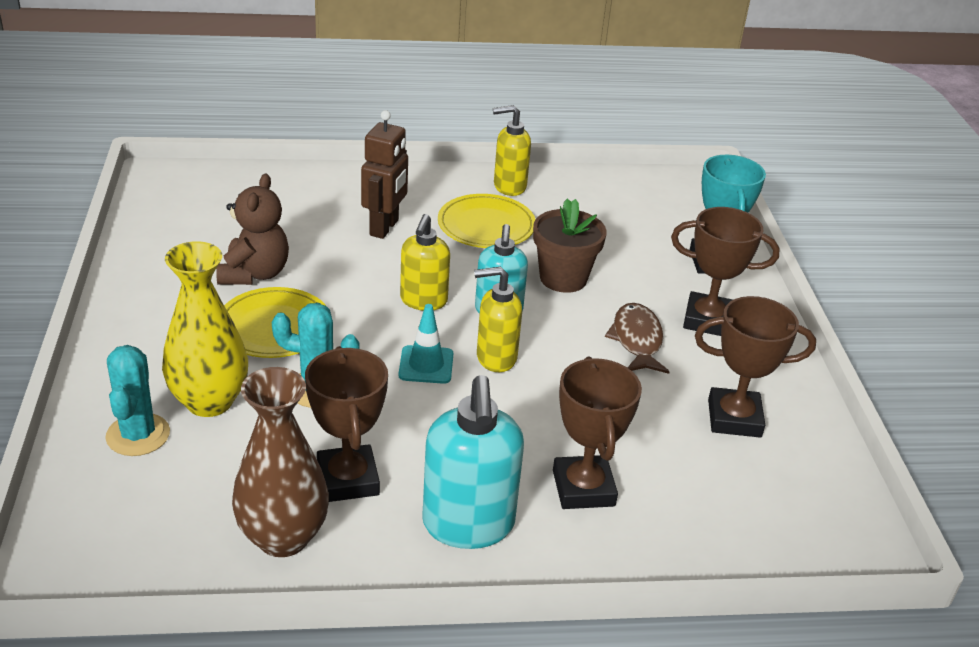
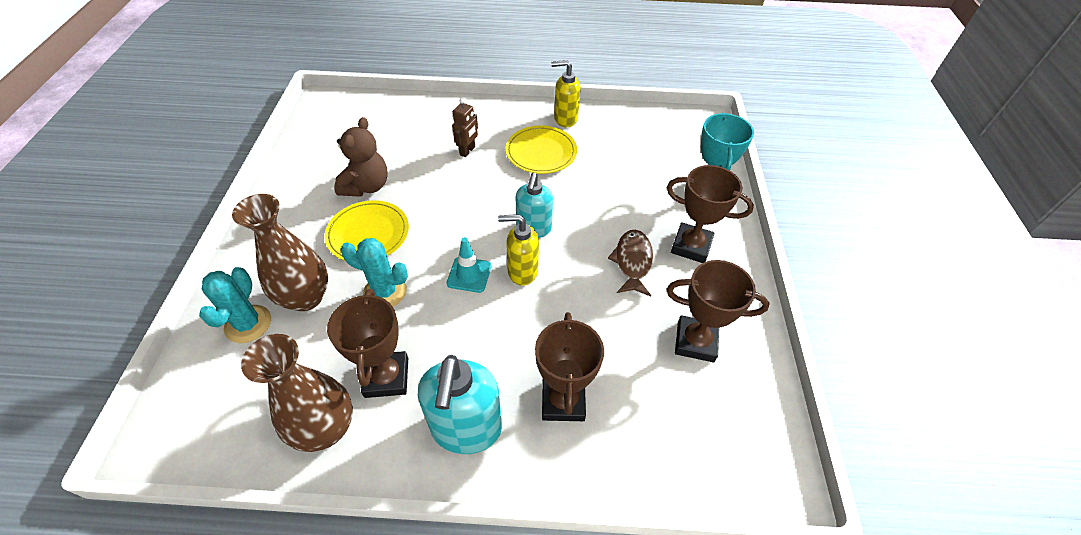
camera: 10 degrees right, 15 degrees up
(209, 401) = (306, 297): yellow vase -> brown vase
(384, 228) = (467, 151): brown robot -> brown robot, size x0.66
(423, 301) = (480, 216): yellow soap dispenser -> none
(563, 278) = (588, 202): brown flower pot -> none

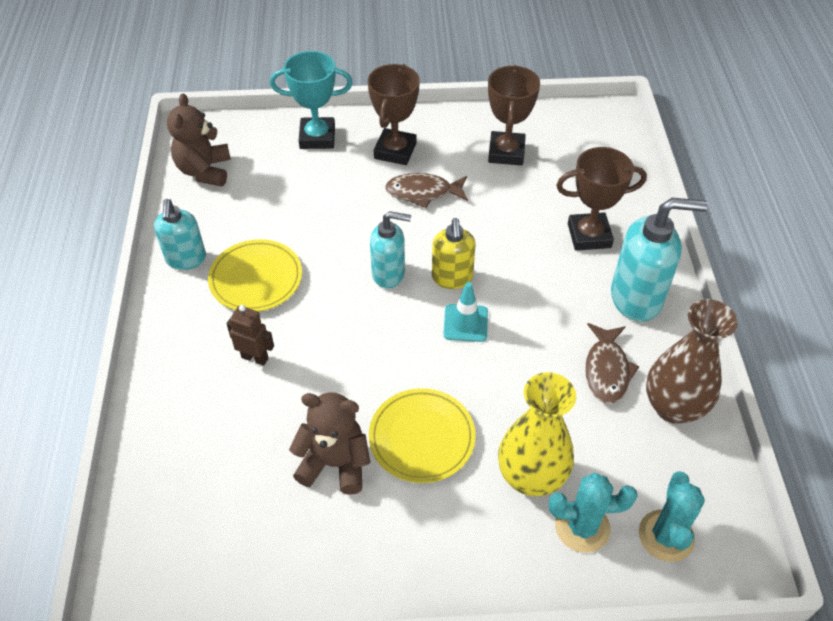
camera: 95 degrees left, 0 degrees up
(306, 297) = (531, 477): brown vase -> yellow vase
(385, 291) = (505, 397): turquoise cactus -> turquoise cactus (666, 536)
(386, 377) = (606, 370): brown trophy -> brown fish
(565, 119) = (186, 259): yellow soap dispenser -> turquoise soap dispenser
(659, 127) = (204, 171): none -> brown teddy bear

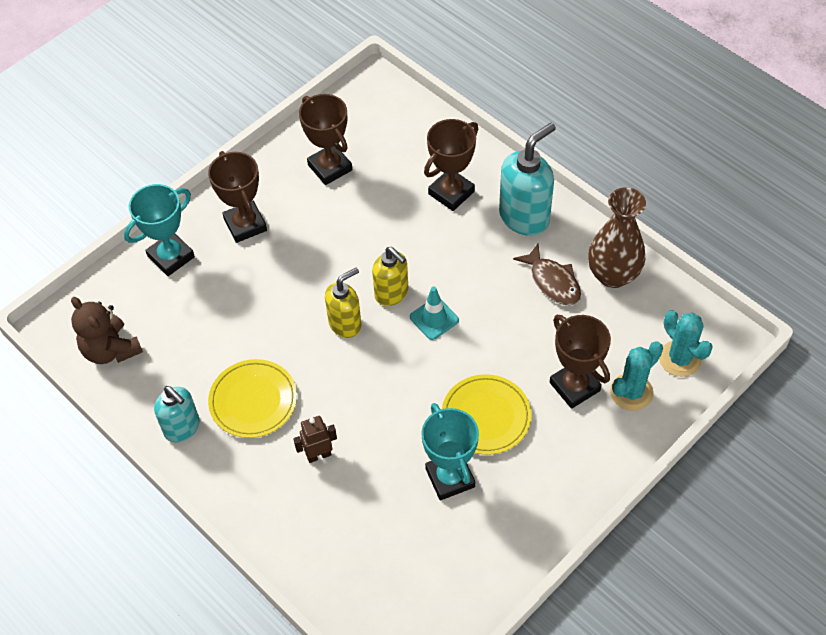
camera: 40 degrees left, 5 degrees up
(335, 463) = (450, 478): brown teddy bear -> turquoise trophy
(389, 274) = (345, 324): turquoise soap dispenser -> yellow soap dispenser
(423, 192) = (303, 243): brown fish -> none
(531, 477) = (574, 386): yellow vase -> brown trophy

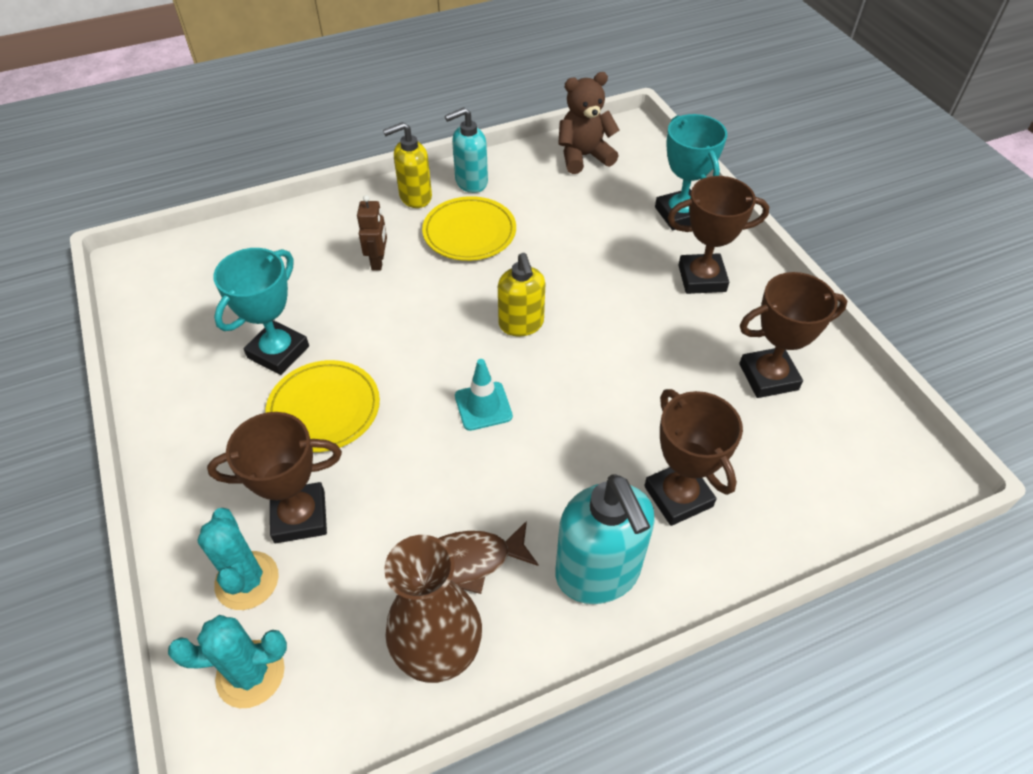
camera: 110 degrees right, 5 degrees down
(392, 293) = (541, 378): yellow soap dispenser -> yellow soap dispenser (415, 197)
(450, 478) = (278, 352): turquoise trophy -> turquoise trophy turned 60 degrees counterclockwise

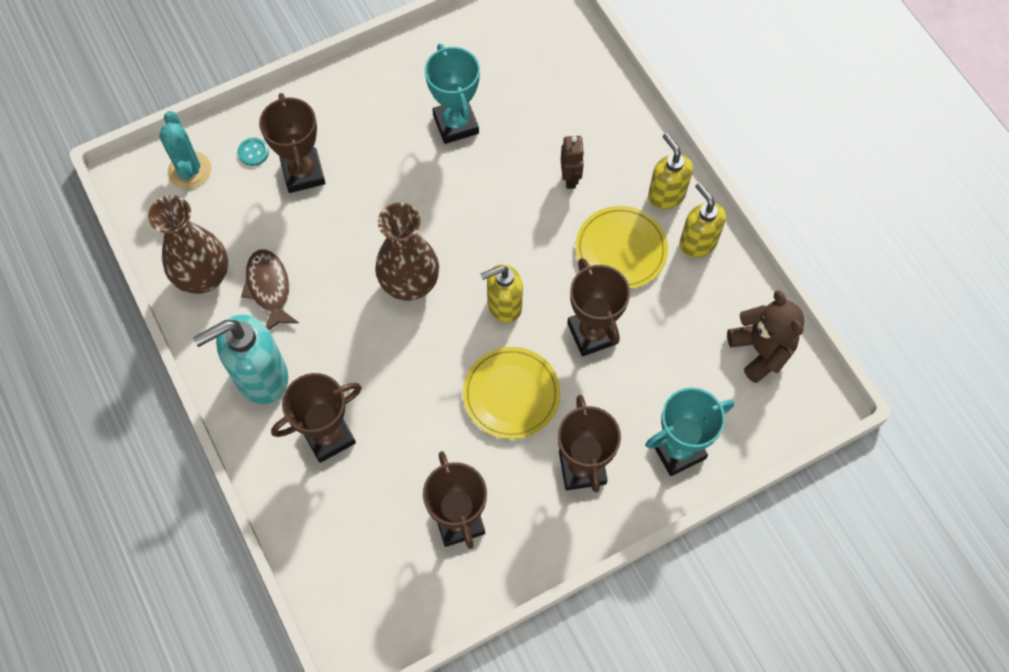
camera: 85 degrees right, 15 degrees up
(247, 580) = (253, 152): turquoise cactus -> turquoise button
(278, 352) = (456, 124): turquoise trophy -> turquoise trophy turned 45 degrees clockwise
(324, 409) = (400, 169): yellow plate -> yellow plate (511, 394)
(378, 262) = (570, 178): brown robot -> brown robot turned 90 degrees counterclockwise
(471, 182) = (697, 242): turquoise soap dispenser -> yellow soap dispenser
(483, 406) = (410, 284): turquoise traffic cone -> brown vase
(559, 260) = (592, 333): none -> brown trophy

